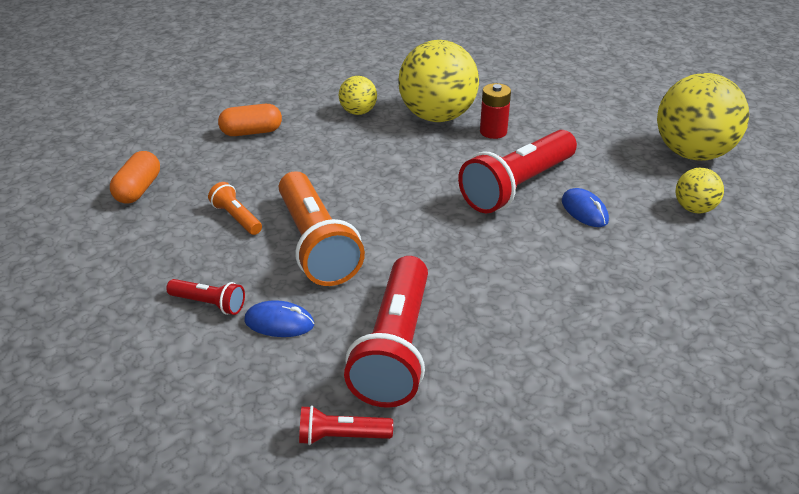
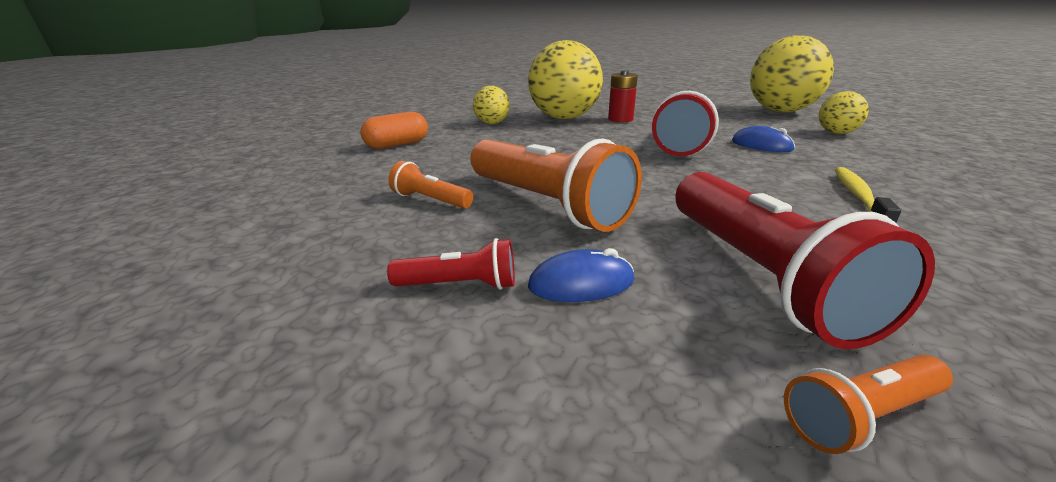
camera: 20 degrees left, 10 degrees down
(138, 189) = (285, 198): orange capsule -> none
(342, 436) = (861, 416): red flashlight -> orange flashlight
(573, 299) = (858, 196): none -> yellow toothbrush

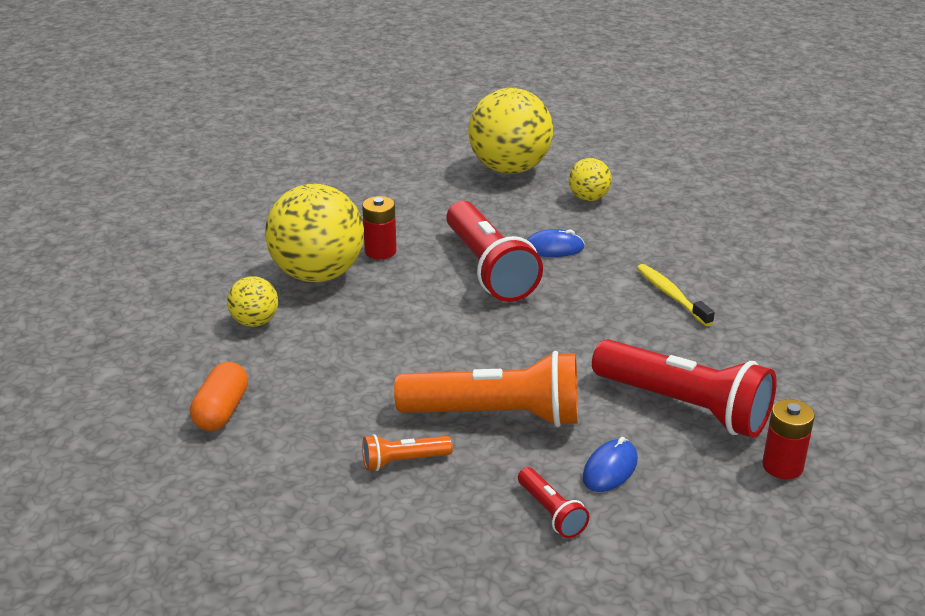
camera: 45 degrees left, 5 degrees up
(460, 285) = (551, 512): red flashlight -> red flashlight turned 105 degrees clockwise
(861, 416) = (782, 466): orange flashlight -> red battery

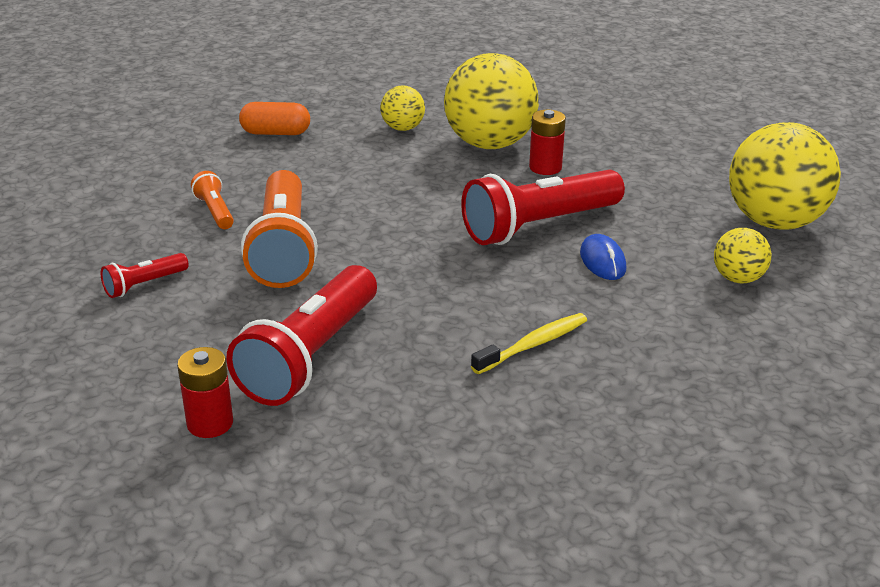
camera: 80 degrees right, 0 degrees up
(610, 469) = (205, 313): blue mouse -> none

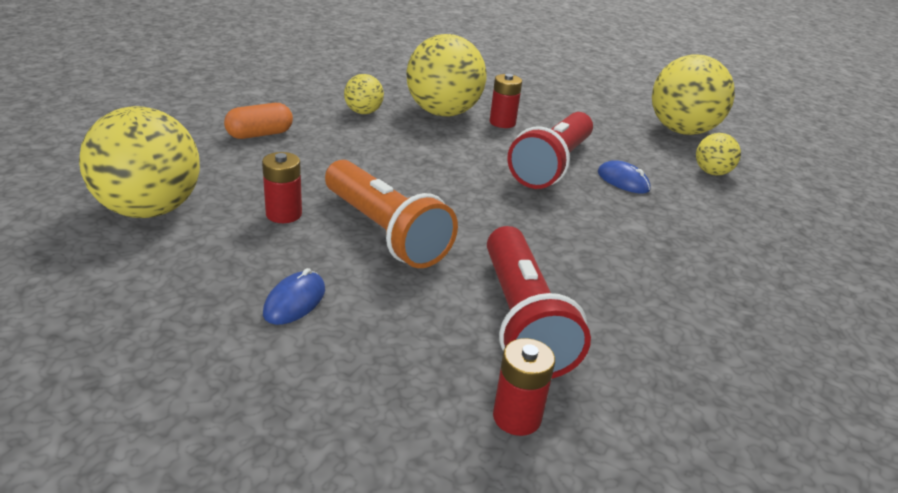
camera: 35 degrees left, 0 degrees up
(115, 182) = (149, 210): none -> yellow ball
(144, 285) = (294, 301): red flashlight -> blue mouse
(215, 211) = (284, 214): orange flashlight -> red battery
(533, 344) = (661, 256): yellow toothbrush -> none

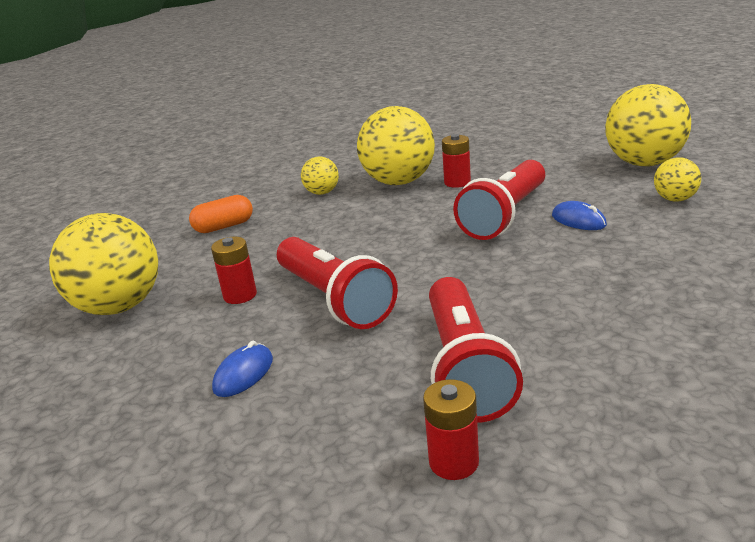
camera: 10 degrees right, 5 degrees down
(384, 231) = (334, 299): orange flashlight -> red flashlight

